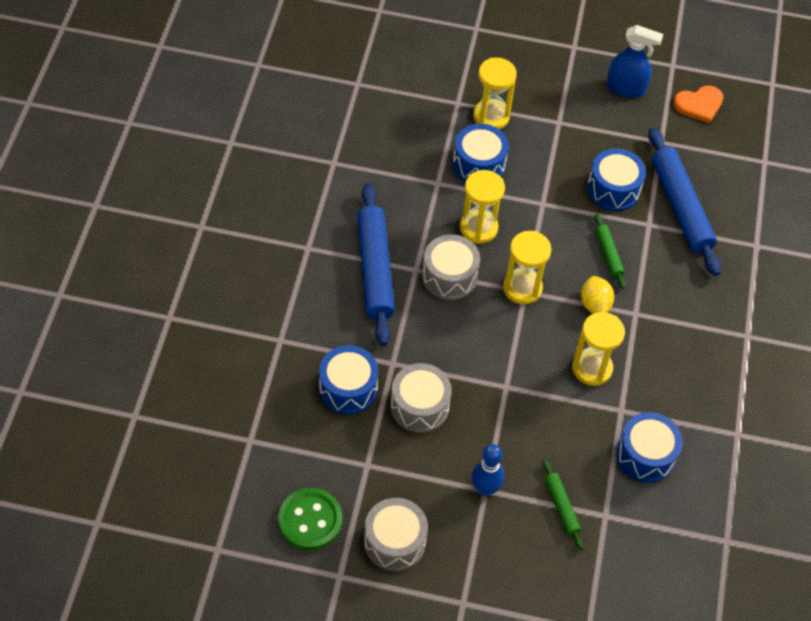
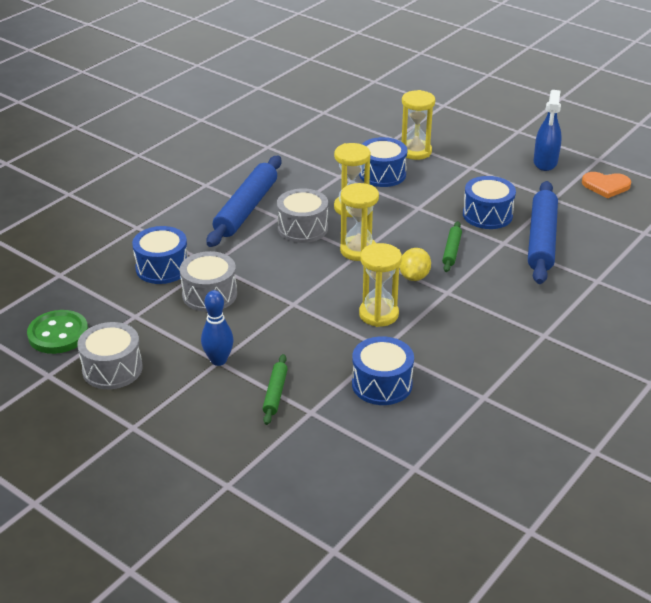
camera: 30 degrees right, 20 degrees down
(625, 88) = (545, 162): blue spray bottle -> blue spray bottle turned 60 degrees clockwise

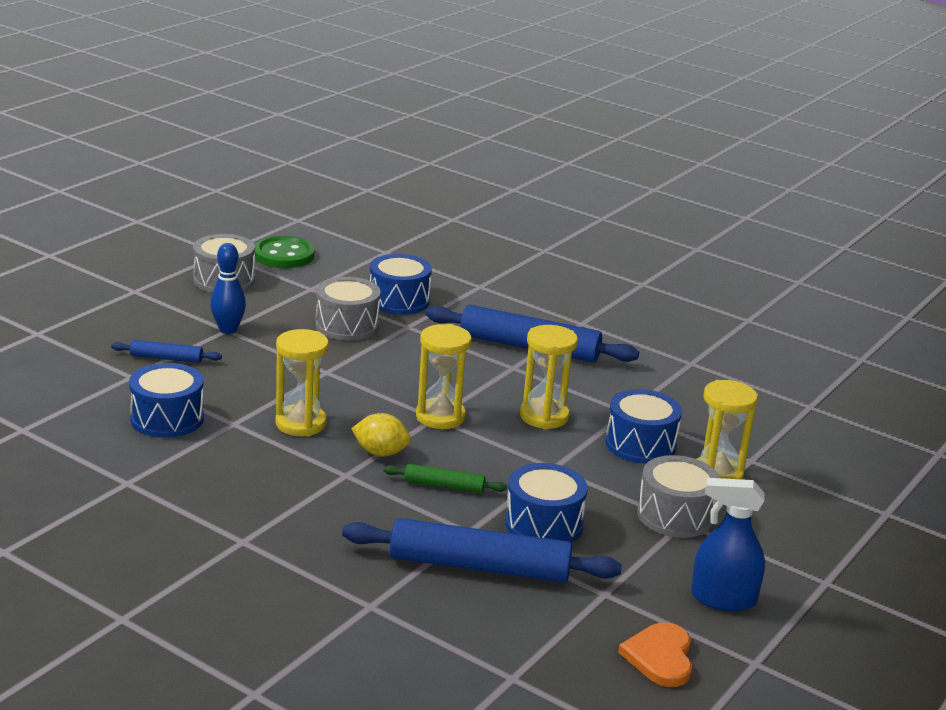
camera: 85 degrees right, 10 degrees down
(275, 393) = (166, 358): green rolling pin -> blue rolling pin
(302, 228) = (489, 382): grey drum -> grey drum (675, 515)

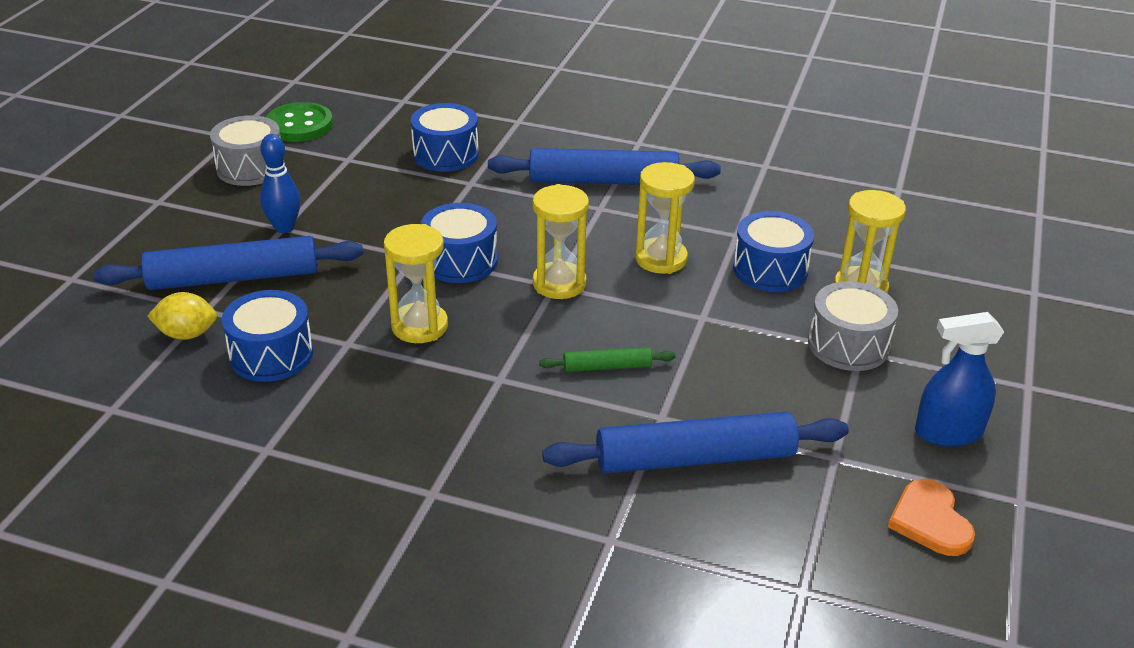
camera: 15 degrees left, 10 degrees up
(166, 358) = (234, 278): blue rolling pin -> blue rolling pin, size x2.07
(347, 325) = (407, 195): grey drum -> none
(380, 453) = (521, 342): yellow lemon -> yellow lemon (187, 334)
(543, 524) = (730, 388): blue drum -> blue drum (460, 261)

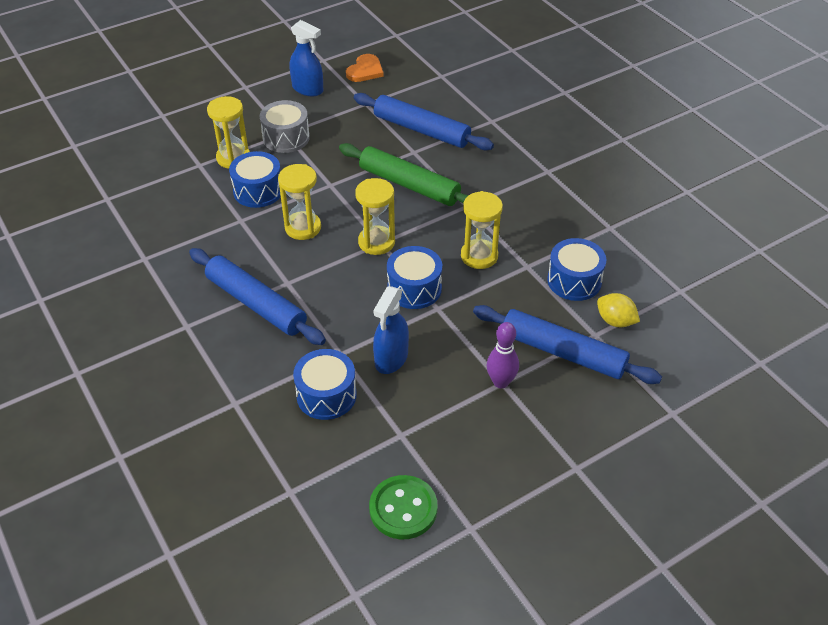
camera: 140 degrees left, 10 degrees up
(250, 168) = (482, 469): grey drum -> none
(284, 228) = (501, 382): blue bowling pin -> purple bowling pin
(416, 199) = (391, 358): none -> blue spray bottle
(607, 367) = (409, 185): green rolling pin -> green rolling pin, size x2.07

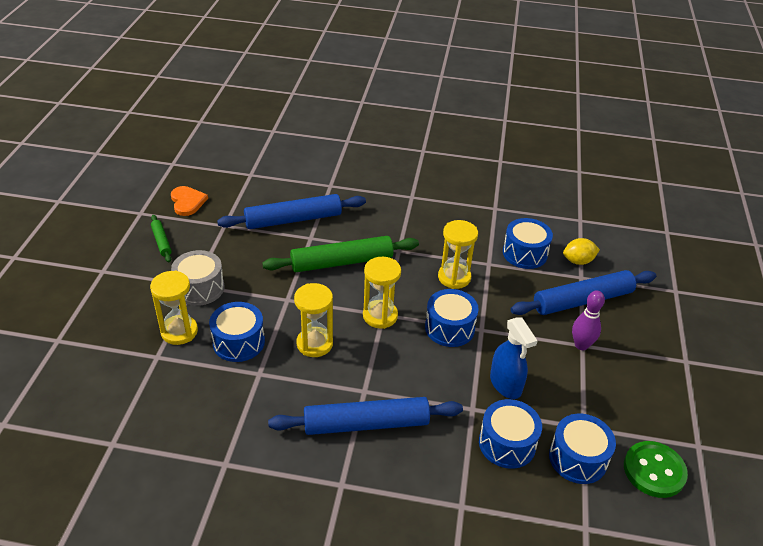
camera: 50 degrees left, 5 degrees down
(308, 89) = (161, 241): blue spray bottle -> green rolling pin
(360, 449) = (577, 458): none -> blue drum

